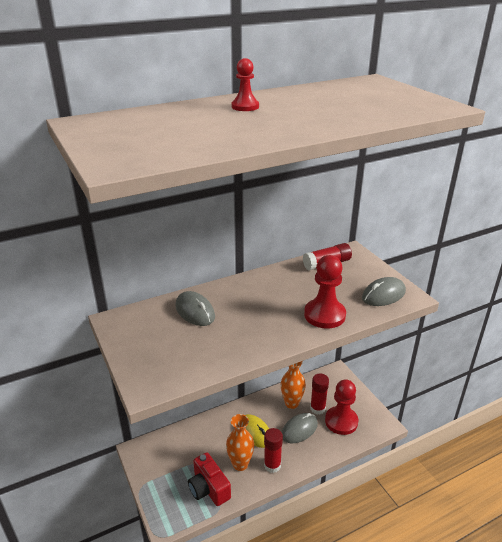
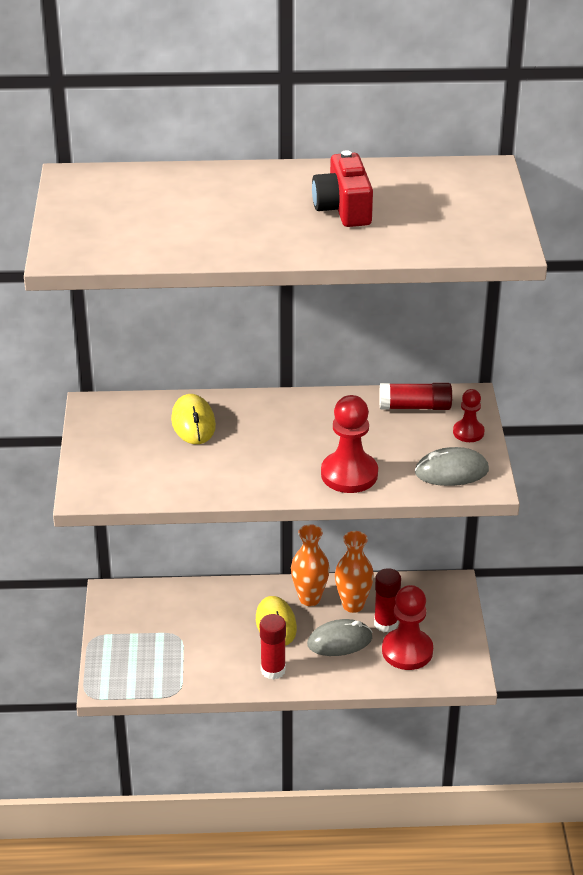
camera: 25 degrees right, 5 degrees up
(195, 311) = (193, 423): grey mouse -> yellow mouse
(208, 488) = (175, 667): red camera -> red camera (343, 208)
(240, 464) = (232, 654): orange vase -> orange vase (309, 598)
(245, 107) = (267, 190): red pawn -> red pawn (468, 432)

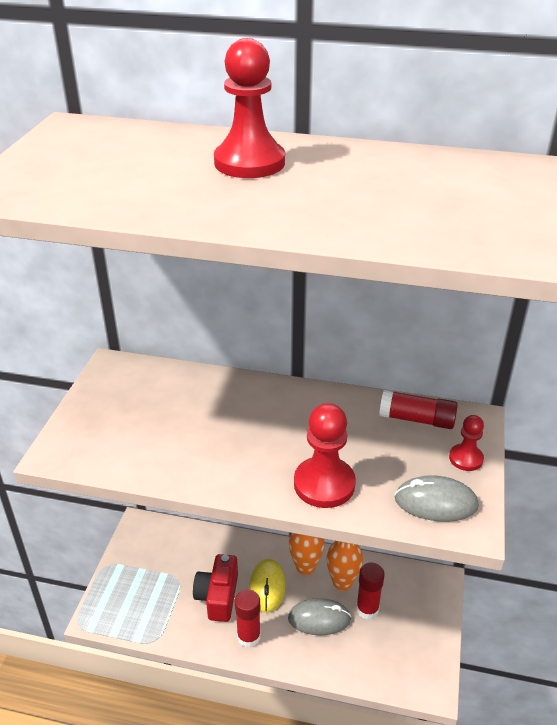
camera: 15 degrees right, 0 degrees up
(193, 423) = (193, 398): yellow mouse -> none
(343, 208) = (339, 186): red camera -> red camera (218, 596)
(407, 651) = (379, 645): red pawn -> red pawn (249, 163)

